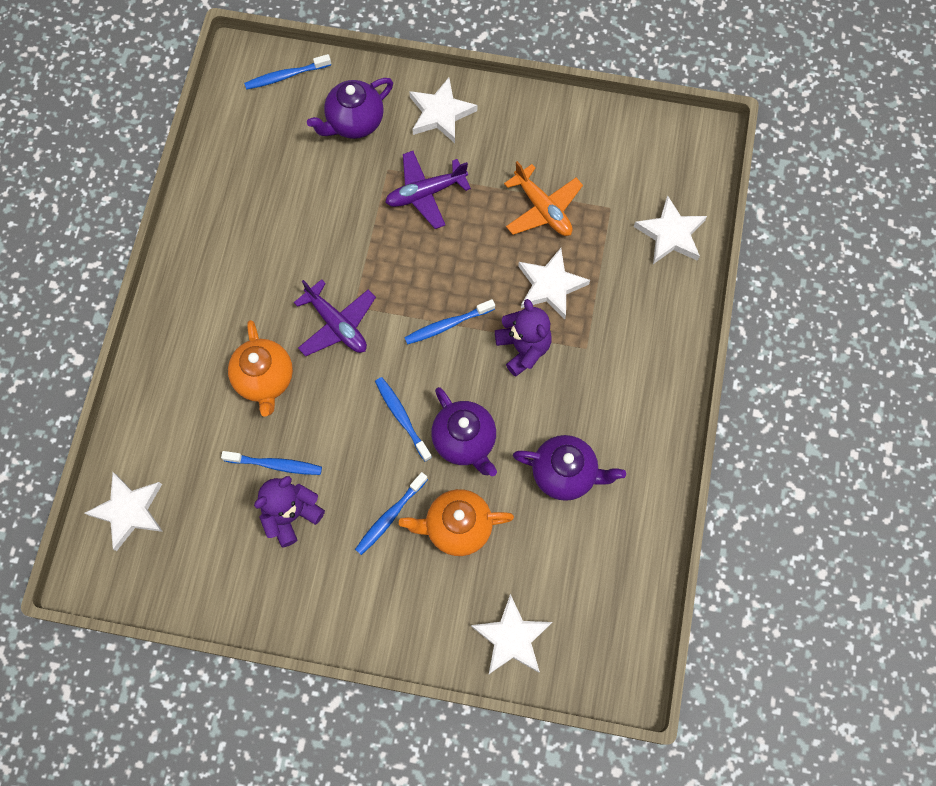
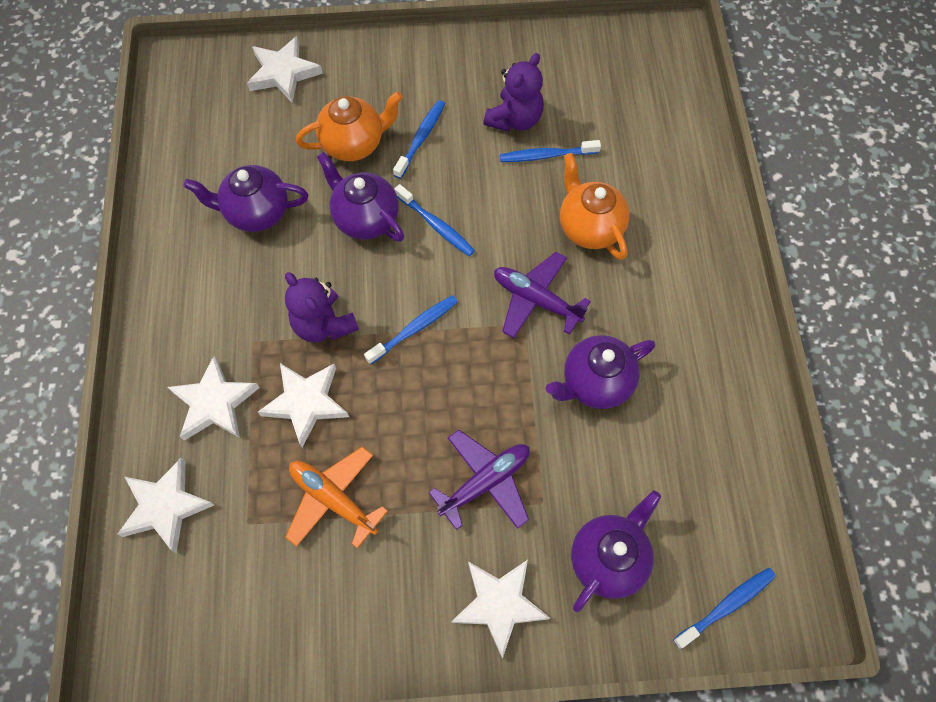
camera: 165 degrees right, 5 degrees down
(129, 511) = (665, 89): white star -> white star (214, 403)
(314, 244) = (595, 383): none -> purple teapot

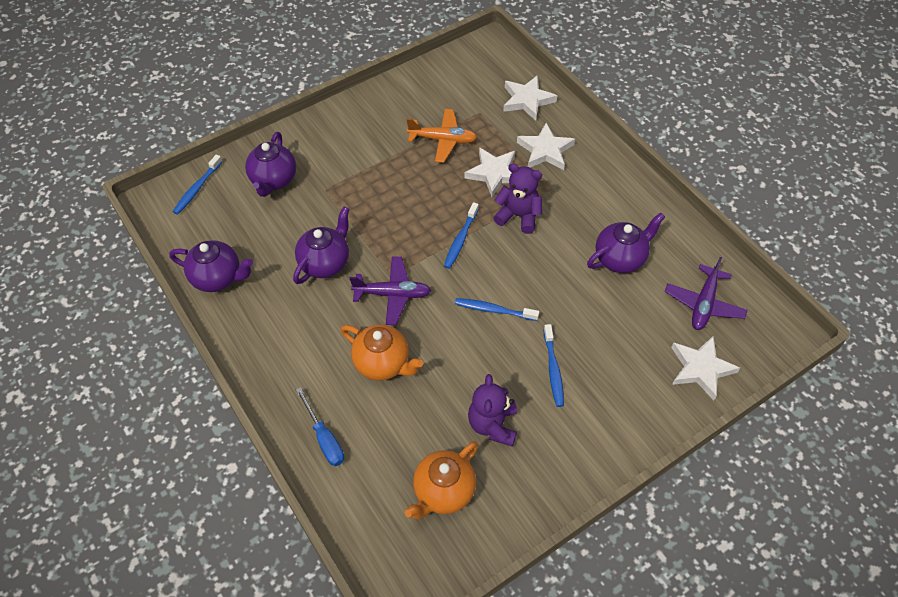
camera: 150 degrees right, 10 degrees down
(354, 144) = (598, 339): orange teapot -> orange teapot (443, 491)
(365, 219) = (545, 290): purple teapot -> purple teapot (218, 278)
(485, 482) = (364, 183): purple plane -> purple plane (703, 304)
(499, 604) = (324, 137): white star -> none
(546, 155) = (448, 405): blue toothbrush -> none
(685, 184) = (324, 438): none -> blue screwdriver

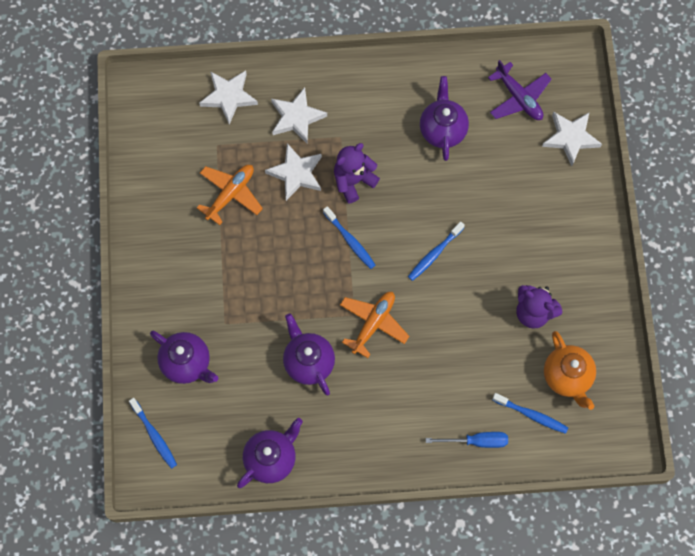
camera: 60 degrees left, 15 degrees up
(382, 363) = (435, 365): orange teapot -> none
(392, 294) = (373, 323): purple plane -> orange plane
(553, 369) = (512, 241): blue toothbrush -> blue toothbrush (531, 415)

